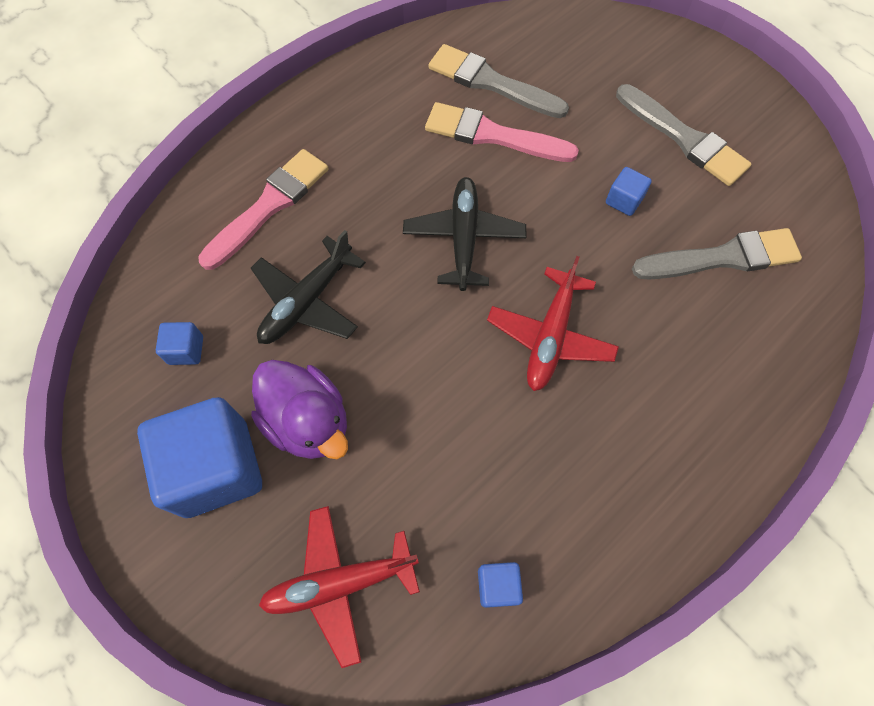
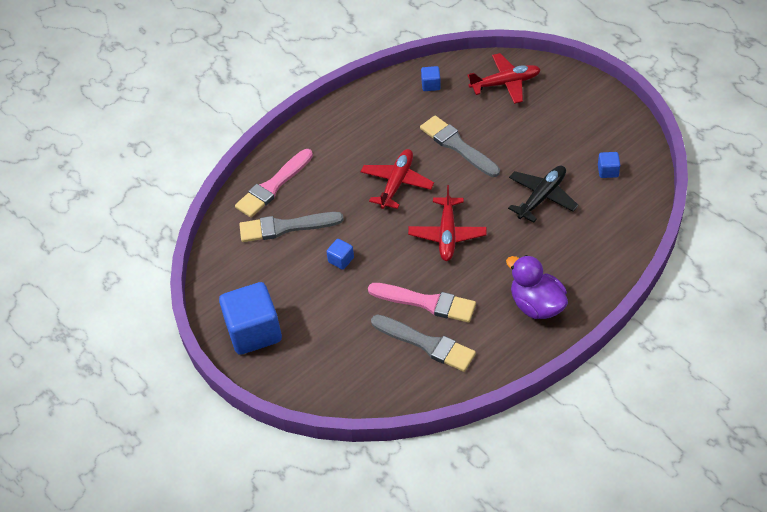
camera: 175 degrees left, 15 degrees down
(216, 468) = (575, 121): blue cube -> blue cube (254, 331)
(269, 206) = (577, 251): pink brush -> pink brush (273, 186)
(308, 421) = (531, 141): purple duck -> purple duck (536, 305)
(464, 237) = (447, 235): black plane -> red plane
(684, 138) = (291, 303): grey brush -> grey brush (457, 146)

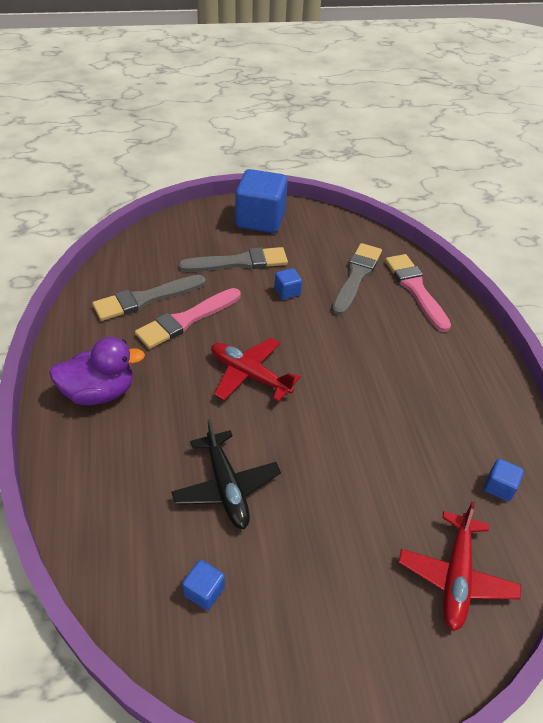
camera: 115 degrees right, 5 degrees down
(397, 183) = (352, 373): red plane -> none
(457, 146) = (371, 453): grey brush -> grey brush (239, 262)

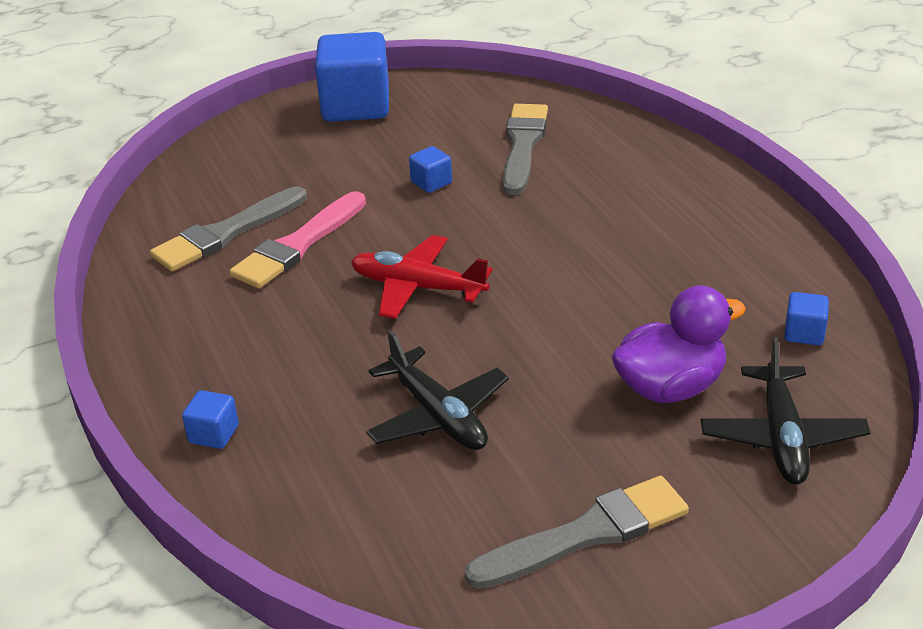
camera: 10 degrees left, 10 degrees down
(100, 392) = (209, 353): purple duck -> purple duck (670, 387)
(204, 591) = (456, 530): blue cube -> blue cube (214, 434)
(239, 262) = (346, 163): grey brush -> grey brush (586, 534)
(415, 289) = (612, 143): pink brush -> none
(455, 577) = (782, 437): red plane -> black plane

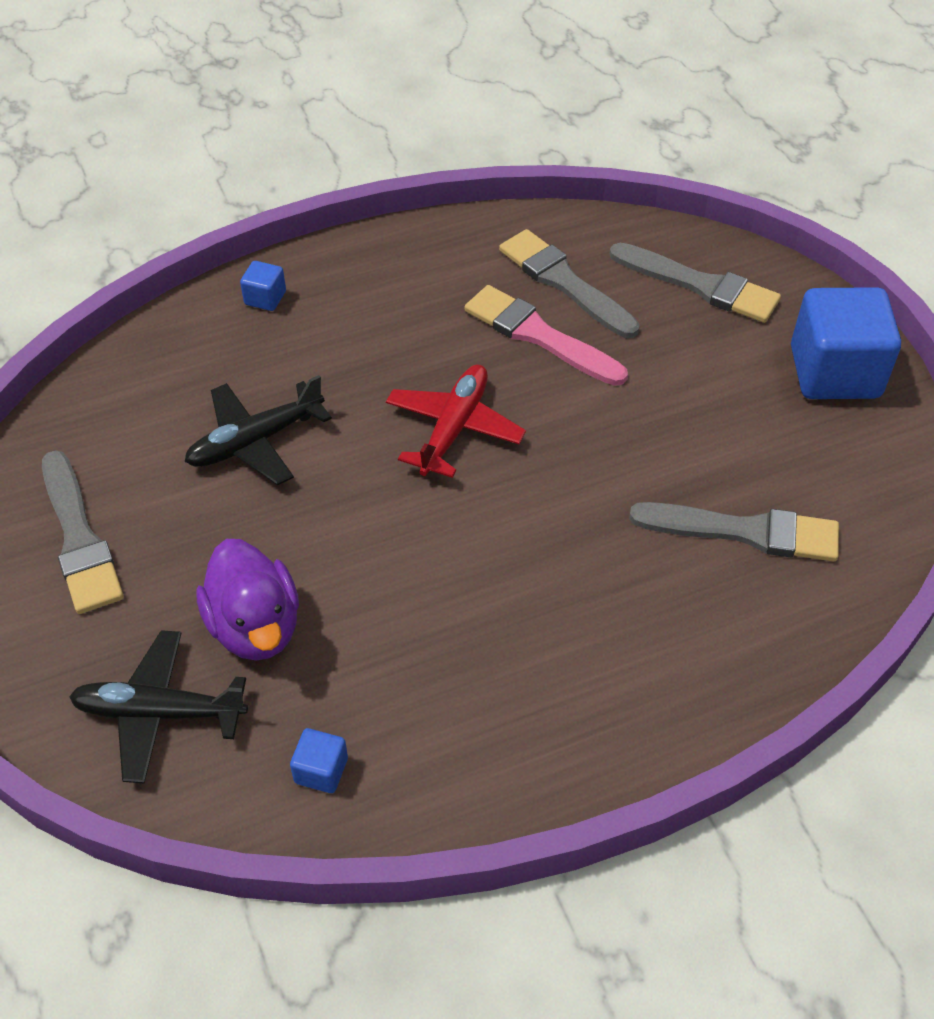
camera: 90 degrees right, 15 degrees up
(244, 163) = (700, 285): none -> grey brush
(431, 183) = (657, 441): blue cube -> none

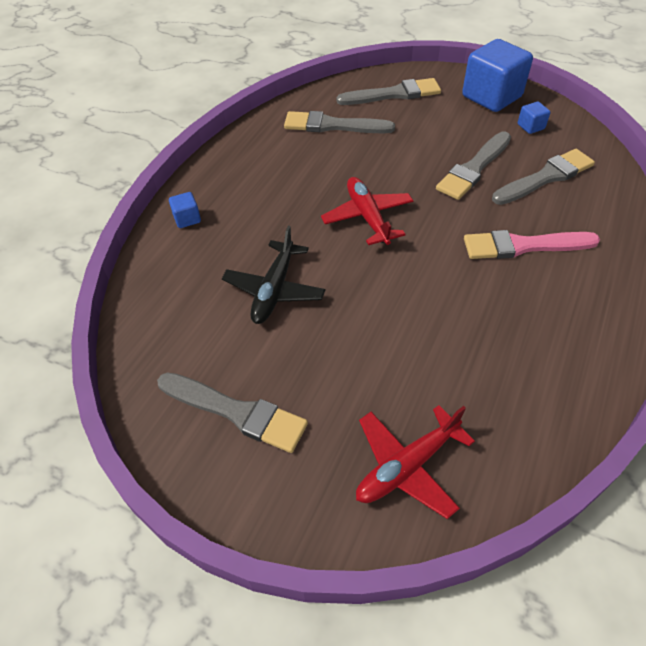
camera: 40 degrees left, 0 degrees up
(159, 712) = (407, 466): black plane -> red plane
(255, 626) = (397, 379): purple duck -> none
(321, 770) = (525, 422): blue cube -> blue cube (530, 127)
(539, 335) = (352, 154): pink brush -> pink brush (523, 246)
(665, 455) = (473, 168): none -> grey brush

